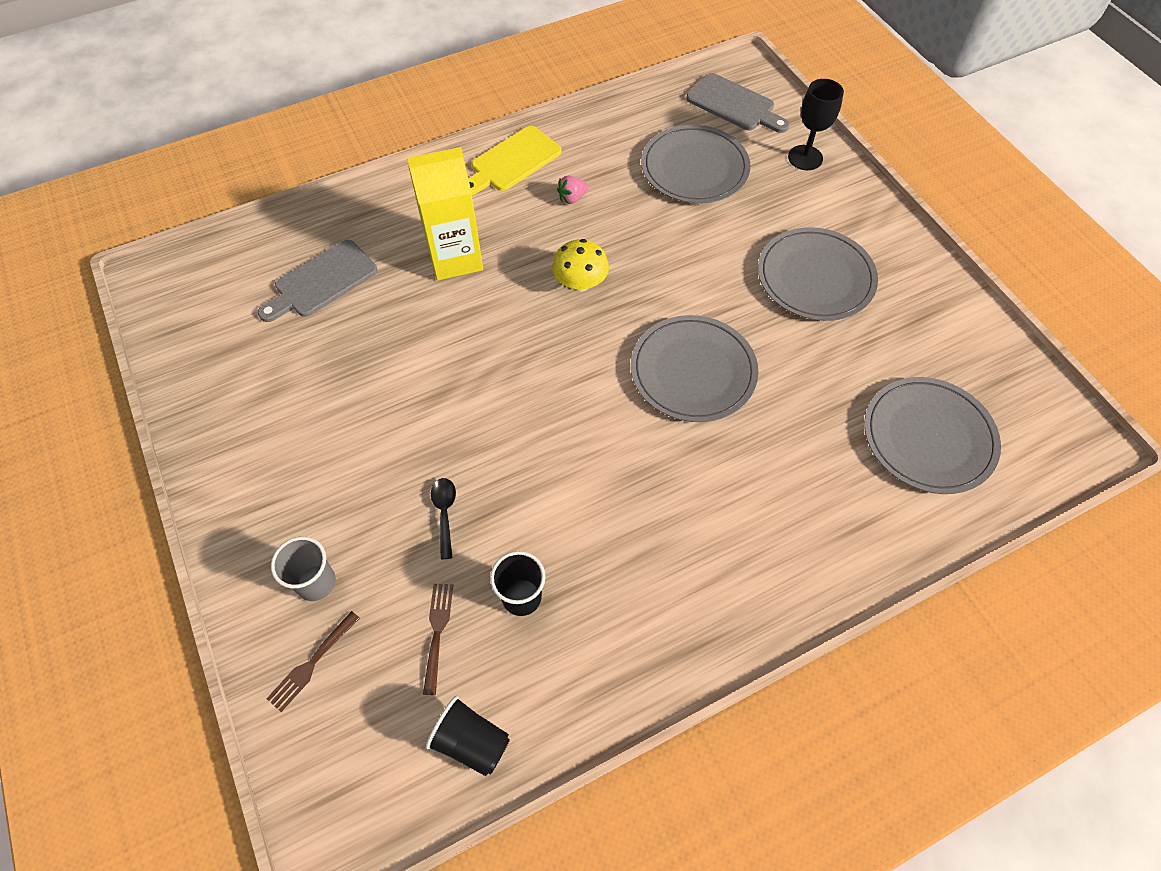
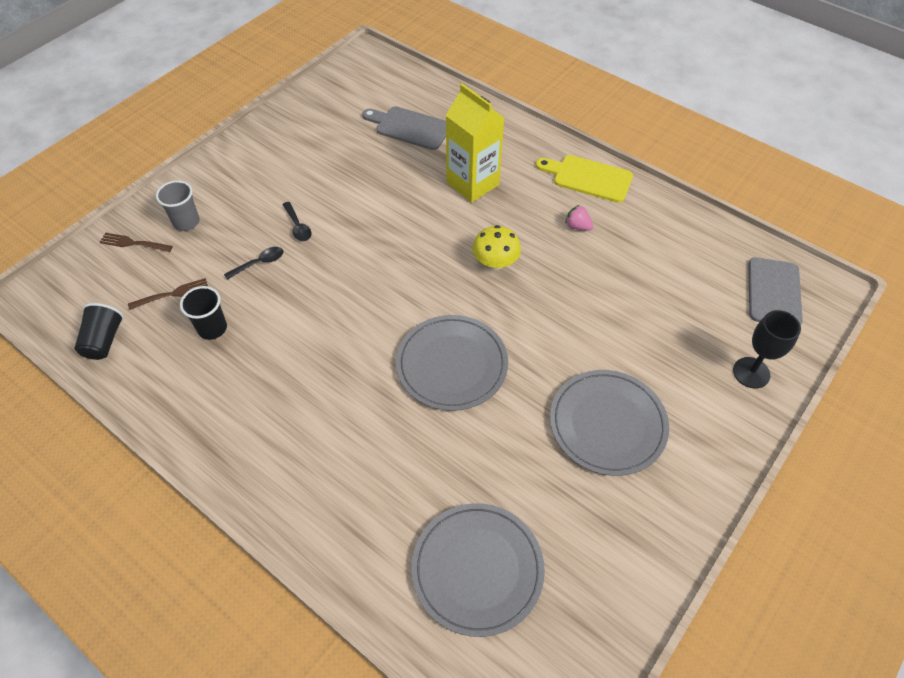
camera: 65 degrees right, 5 degrees down
(409, 452) = (298, 226): none -> black spoon
(694, 168) = (671, 293): grey plate -> none

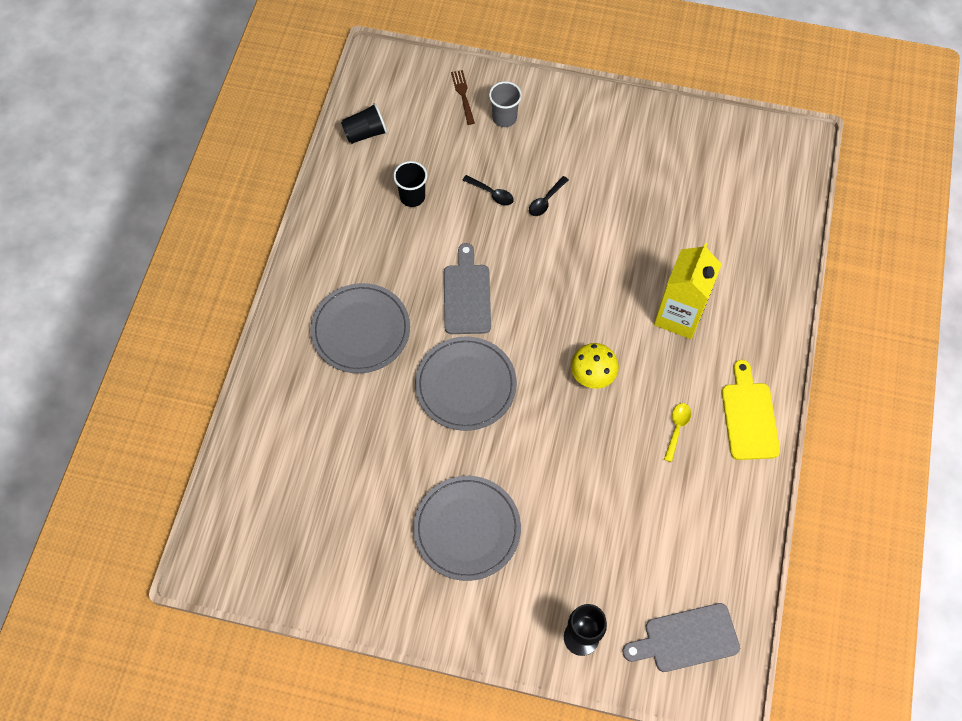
camera: 65 degrees right, 10 degrees up
(172, 294) = (429, 151): brown fork -> none
(409, 127) = (721, 229): grey cutting board -> grey cutting board (467, 295)
(477, 569) = (299, 477): grey plate -> grey plate (361, 330)
(577, 226) = (677, 429): pink strawberry -> yellow spoon

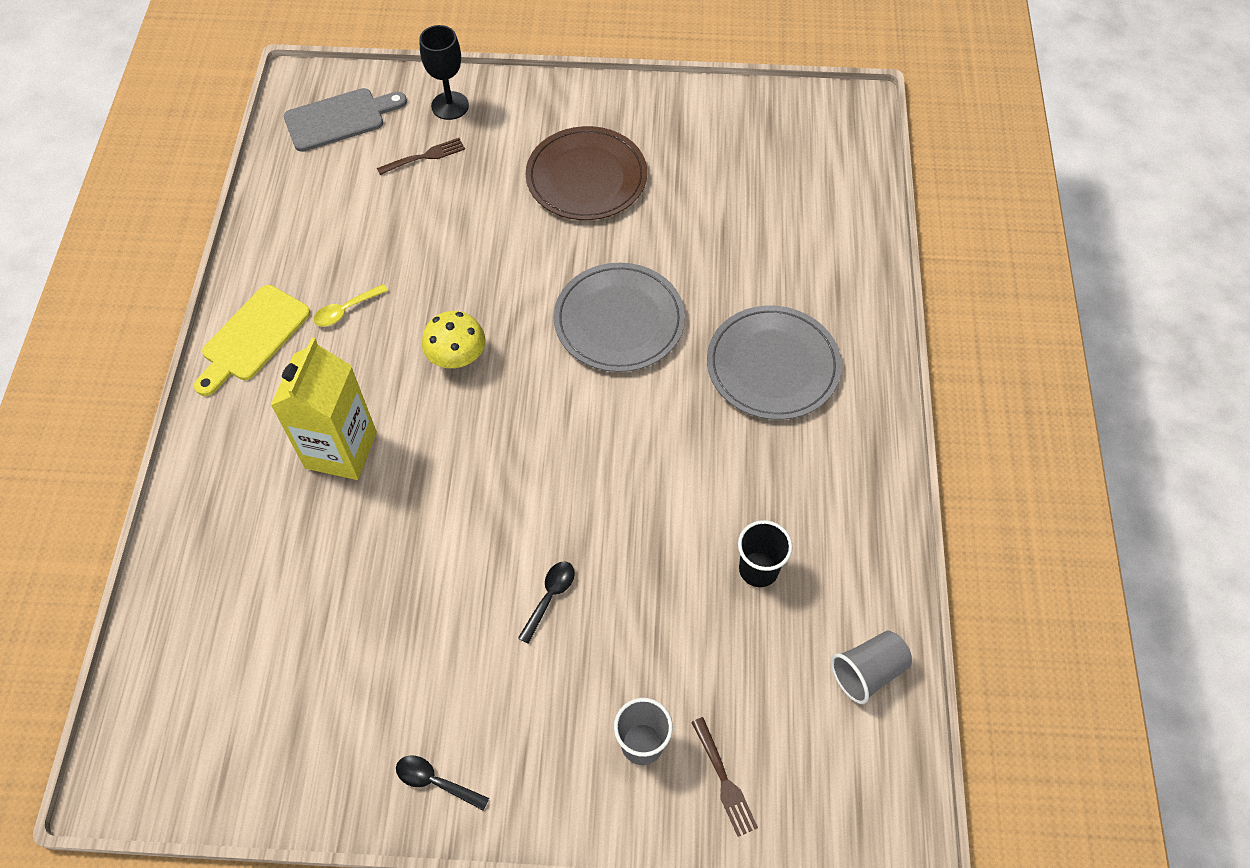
camera: 170 degrees right, 5 degrees down
(365, 133) = (867, 672): black cup -> grey cup
(467, 295) = (642, 433): grey cutting board -> none
(467, 529) = (586, 177): grey plate -> brown plate
(491, 193) = (637, 595): black spoon -> black spoon (435, 782)
(608, 577) = (424, 157): none -> brown fork
(677, 429) = (346, 310): yellow spoon -> yellow spoon turned 45 degrees clockwise
(749, 416) = (252, 337): yellow cutting board -> yellow cutting board turned 45 degrees clockwise

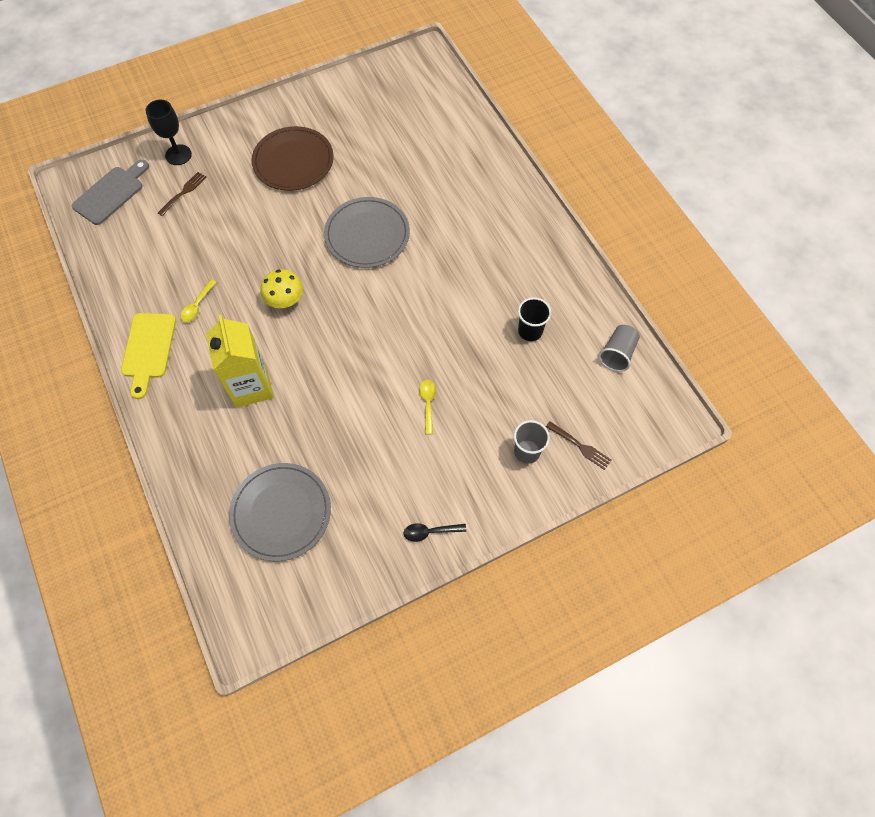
camera: 30 degrees left, 5 degrees up
(550, 597) = (428, 404): black spoon -> yellow spoon
(773, 365) = (469, 219): grey plate -> grey plate (281, 512)

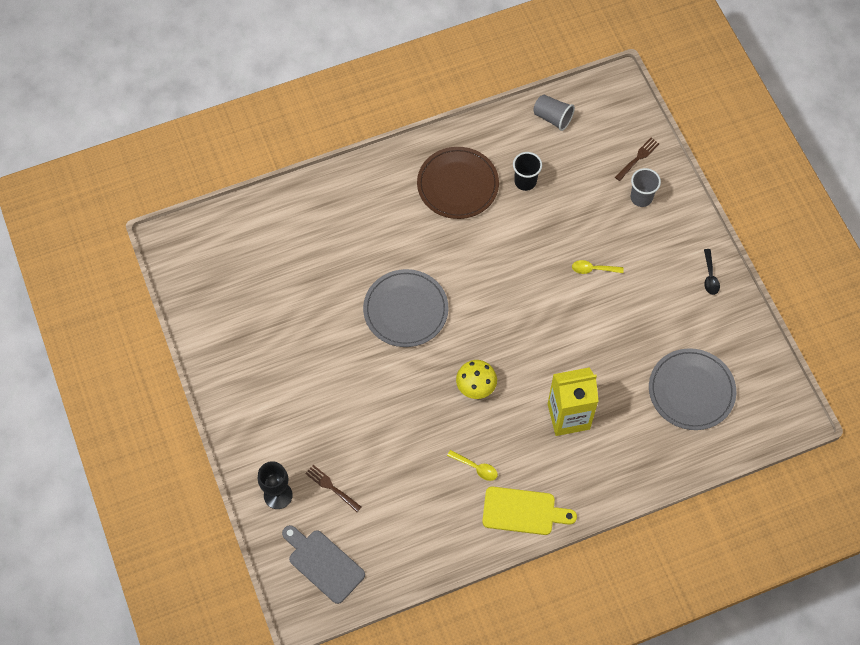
camera: 85 degrees left, 0 degrees up
(293, 161) = (302, 377): brown plate -> brown plate (457, 185)

